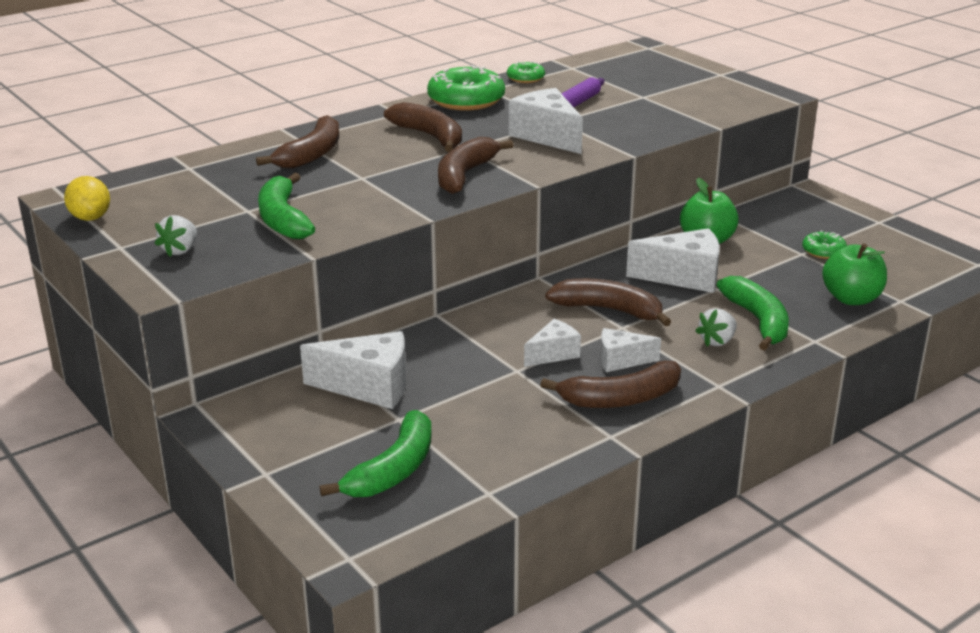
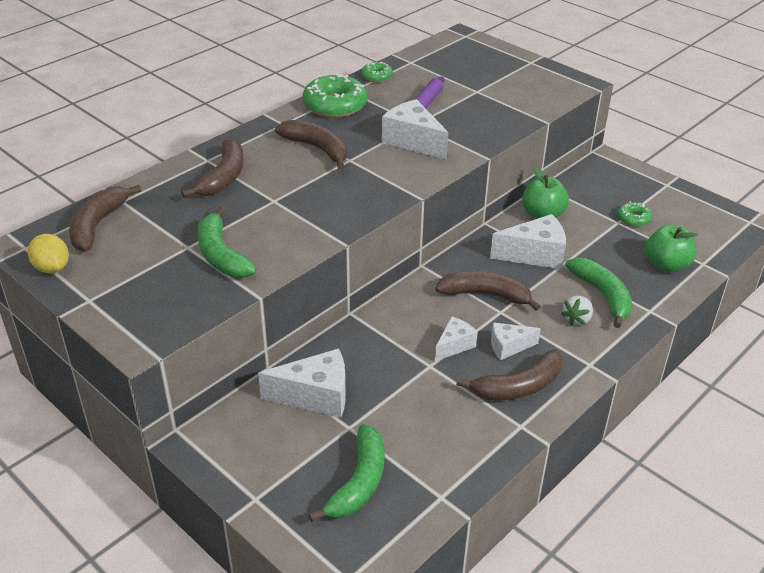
camera: 10 degrees left, 10 degrees up
(180, 250) = (143, 299): white strawberry -> none
(465, 175) = (359, 191): brown banana -> brown banana (98, 225)

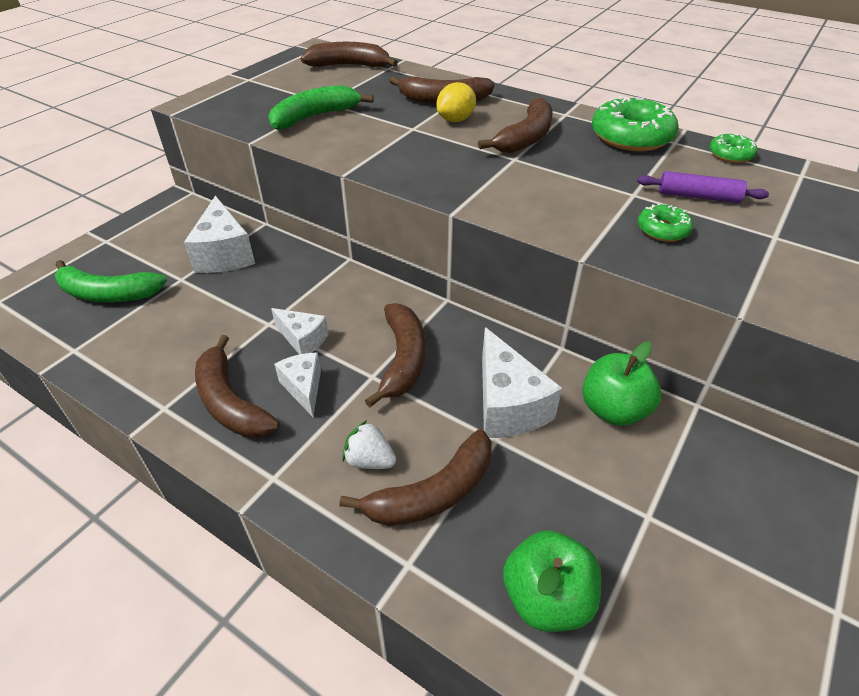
camera: 80 degrees right, 5 degrees up
(52, 268) = (289, 61): yellow lemon -> yellow lemon (455, 120)
(413, 141) = (584, 195): white cheese -> none
(602, 295) = (432, 493): green banana -> brown banana
(633, 218) = (673, 543): green donut -> green donut (662, 230)

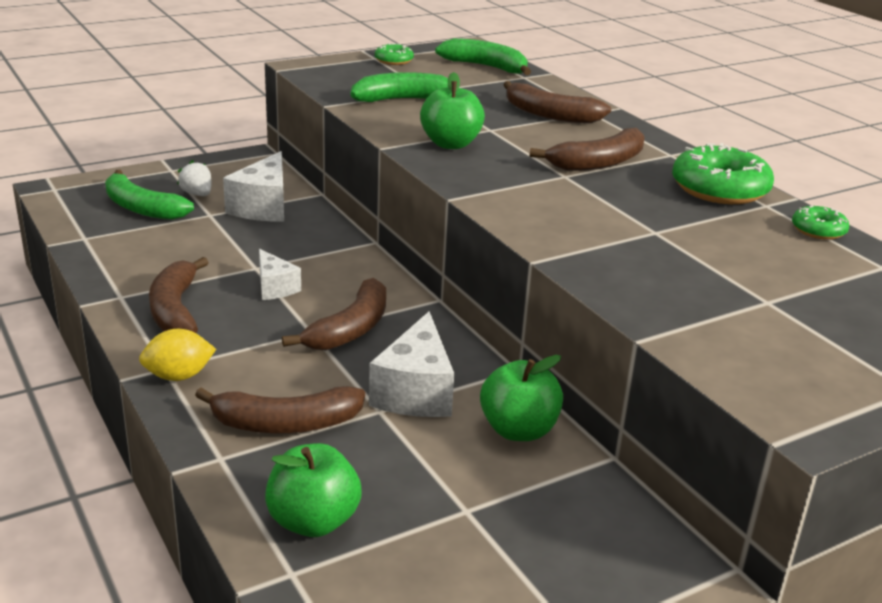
camera: 25 degrees right, 15 degrees down
(304, 388) = (244, 320): white cheese -> none
(349, 66) = (486, 67): brown banana -> green banana
(369, 460) = (253, 385): white strawberry -> white strawberry (197, 194)
(396, 153) = (450, 144): none -> green apple
(455, 120) = (542, 133): yellow lemon -> yellow lemon (179, 376)
(662, 230) = (647, 264): green donut -> green donut (394, 60)
(698, 196) = (725, 251): purple rolling pin -> none

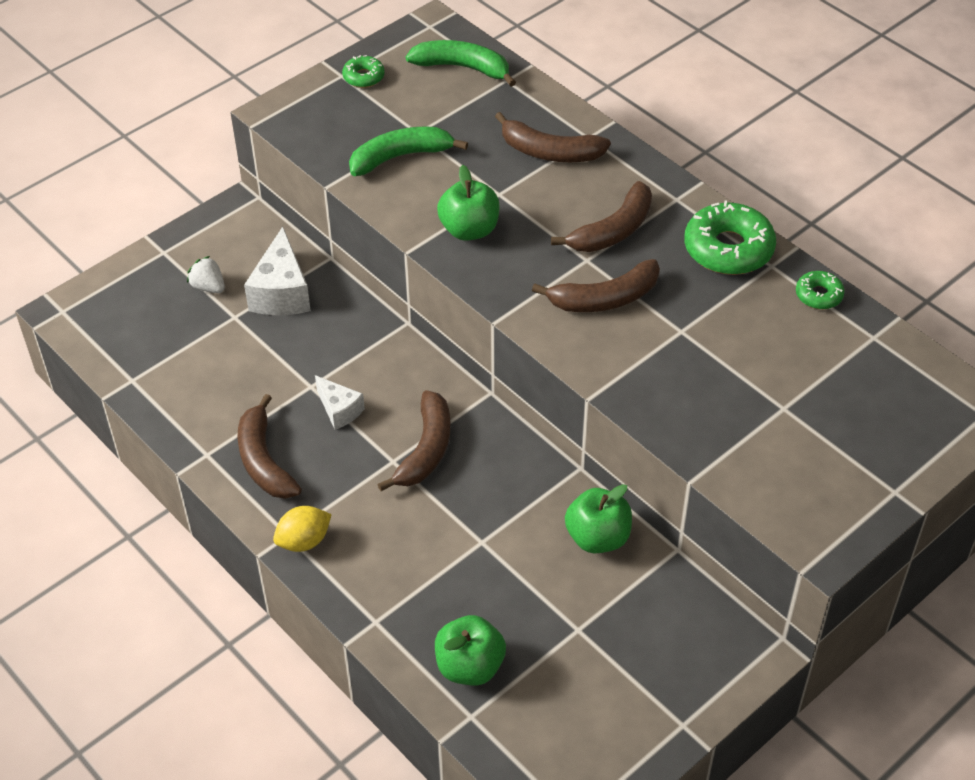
camera: 10 degrees left, 20 degrees up
(141, 208) = (164, 321): green banana -> none
(285, 424) = (412, 574): brown banana -> brown banana (604, 298)
(415, 391) = (504, 513): white cheese -> none

